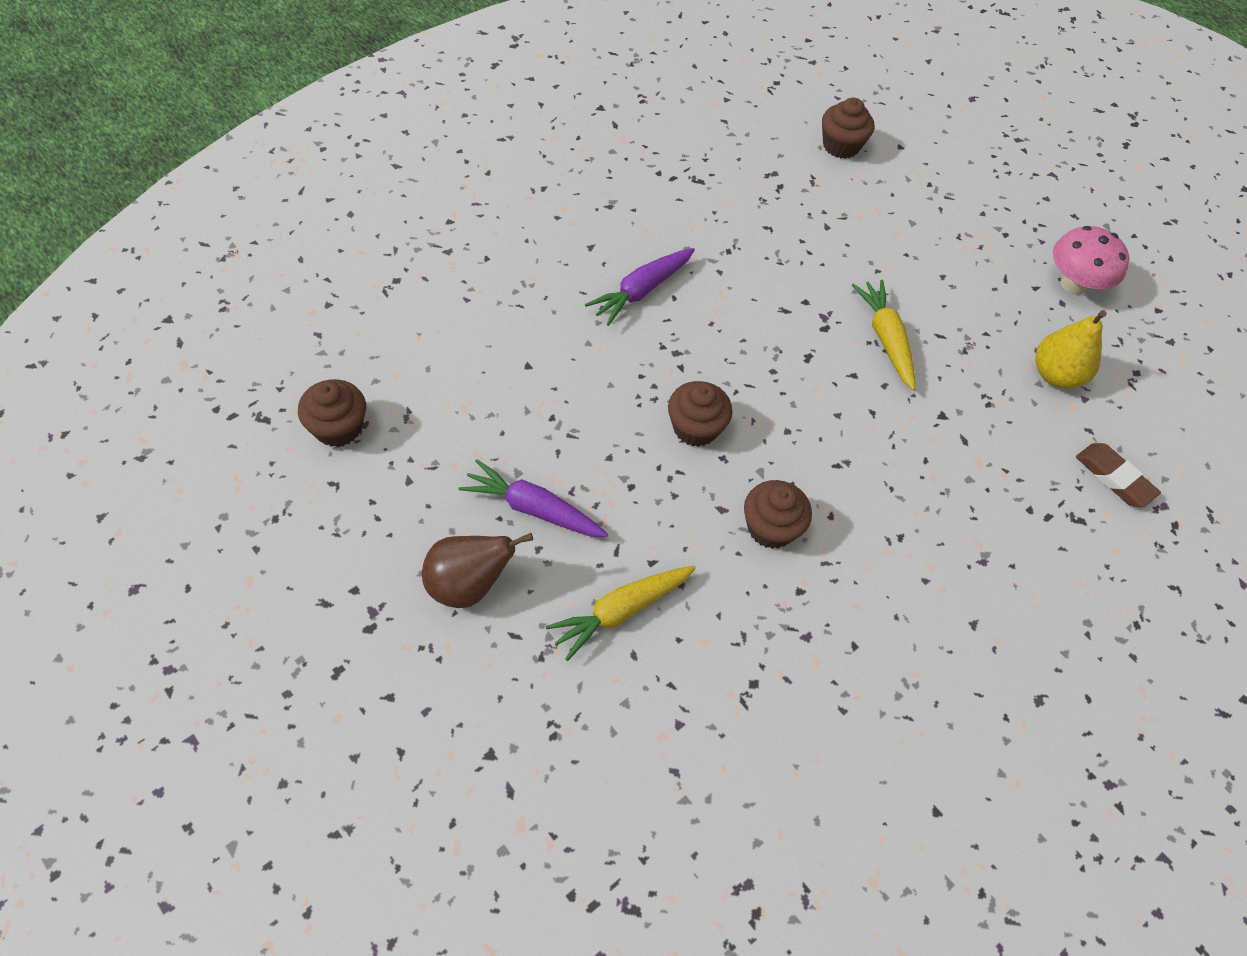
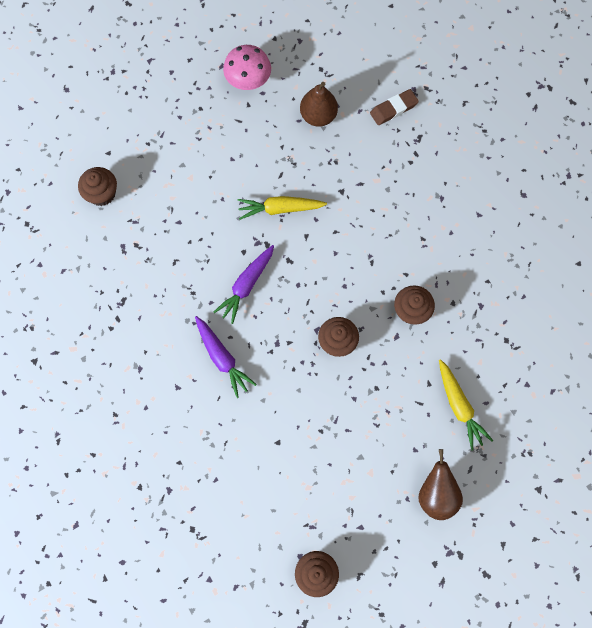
camera: 75 degrees left, 15 degrees up
(533, 508) = (387, 450): purple carrot -> purple carrot (246, 285)
(1055, 375) = (318, 116): yellow pear -> brown pear

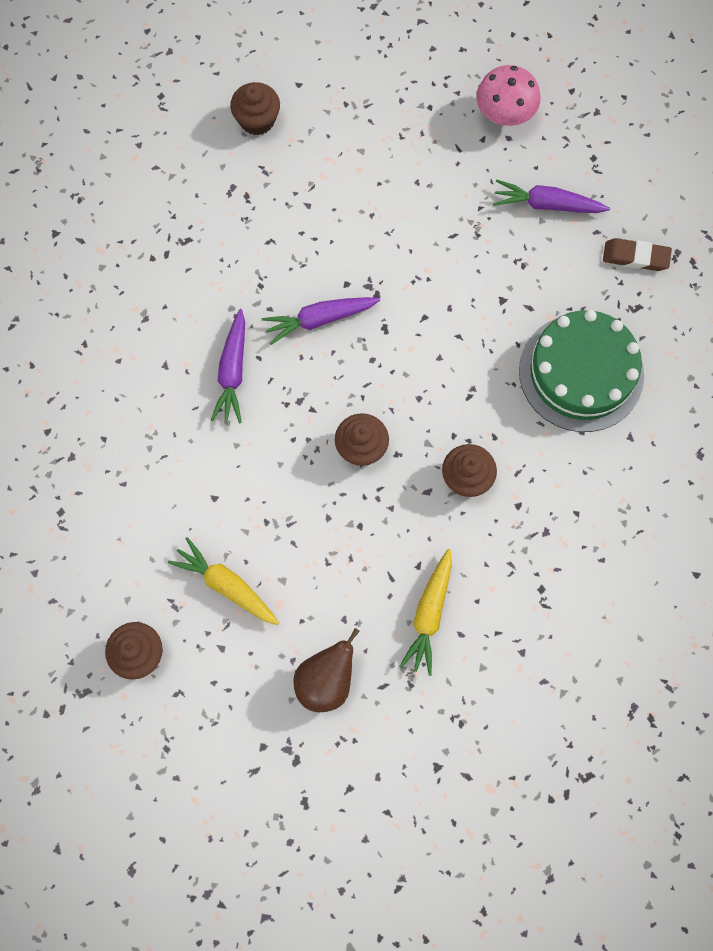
camera: 40 degrees right, 0 degrees up
(280, 209) = (421, 269): yellow carrot -> yellow carrot (226, 585)
(318, 116) = (546, 204): brown pear -> purple carrot
(421, 199) = (581, 372): none -> green cake

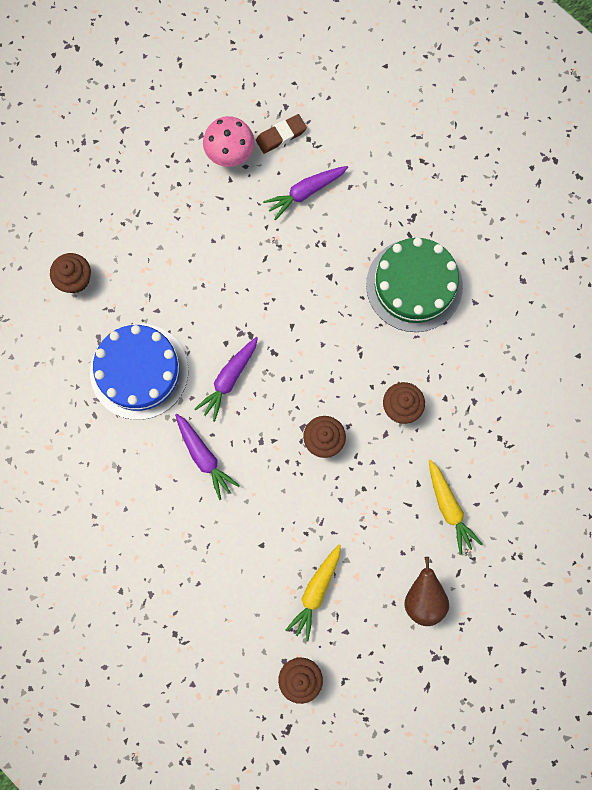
camera: 40 degrees left, 5 degrees up
(226, 585) = (315, 592): yellow carrot -> yellow carrot turned 60 degrees counterclockwise
(242, 246) = (139, 371): none -> blue cake
(635, 257) = (386, 184): brown eraser -> brown eraser (281, 135)

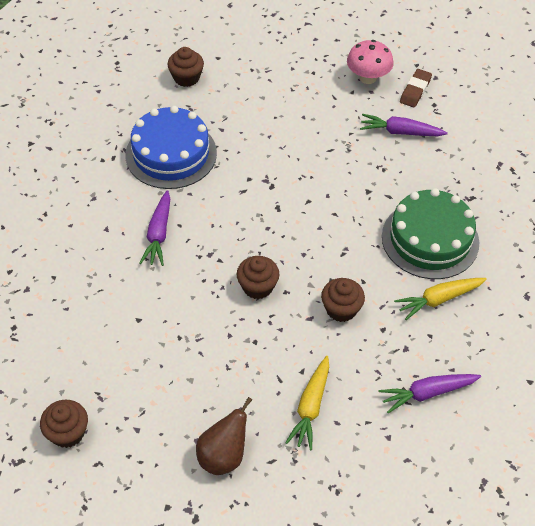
camera: 40 degrees right, 25 degrees down
(229, 380) = (227, 201): purple carrot -> purple carrot (427, 393)
(281, 135) = (415, 90): brown eraser -> brown eraser turned 75 degrees counterclockwise
(315, 592) = (144, 382): yellow carrot -> yellow carrot (438, 299)

